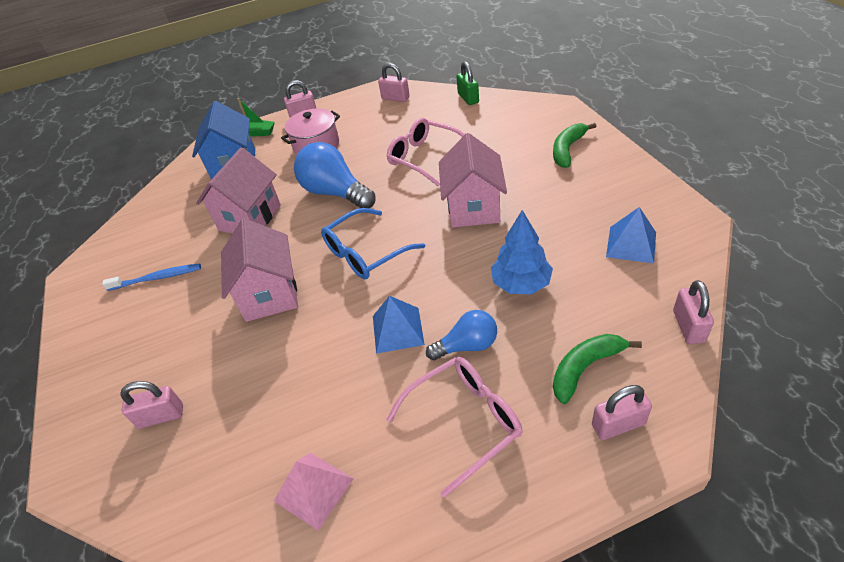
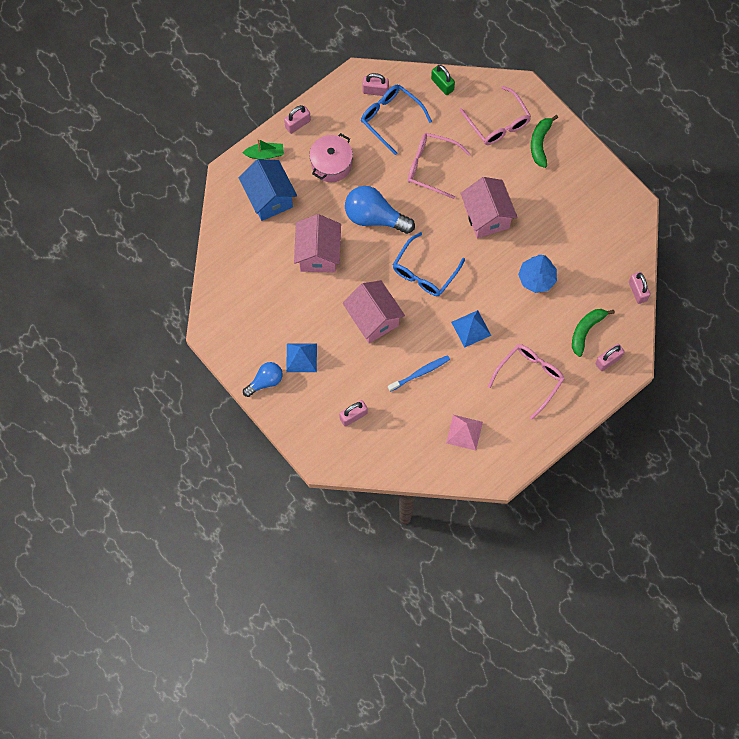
camera: 25 degrees left, 25 degrees up
(157, 278) = (280, 322): blue toothbrush -> blue toothbrush (420, 373)
(400, 117) = (390, 118): none -> blue glasses
(467, 346) = (516, 330): blue light bulb -> blue light bulb (265, 381)
(520, 130) = (498, 123): none -> pink glasses
(631, 244) = (598, 233): blue pyramid -> blue pyramid (301, 357)

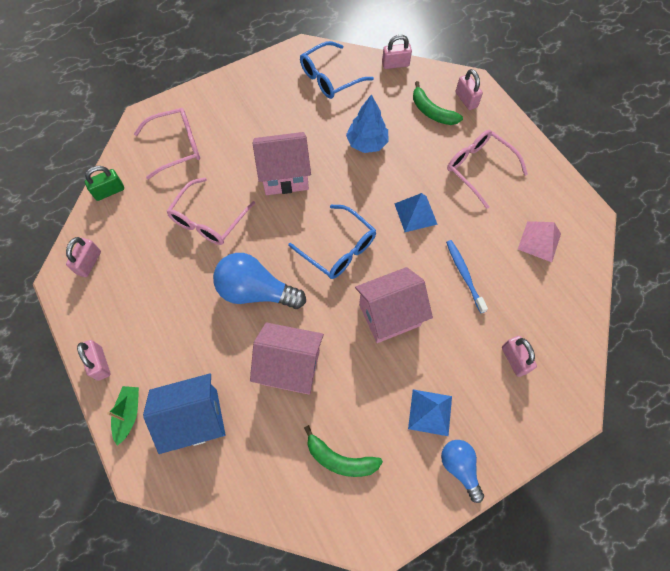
camera: 80 degrees left, 5 degrees down
(331, 164) = (170, 330): pink pot -> none
(374, 217) = (256, 291): blue light bulb -> blue light bulb turned 75 degrees clockwise
(390, 118) = (131, 252): blue glasses -> blue glasses (330, 78)
(540, 143) = (213, 114): green banana -> green banana (340, 459)

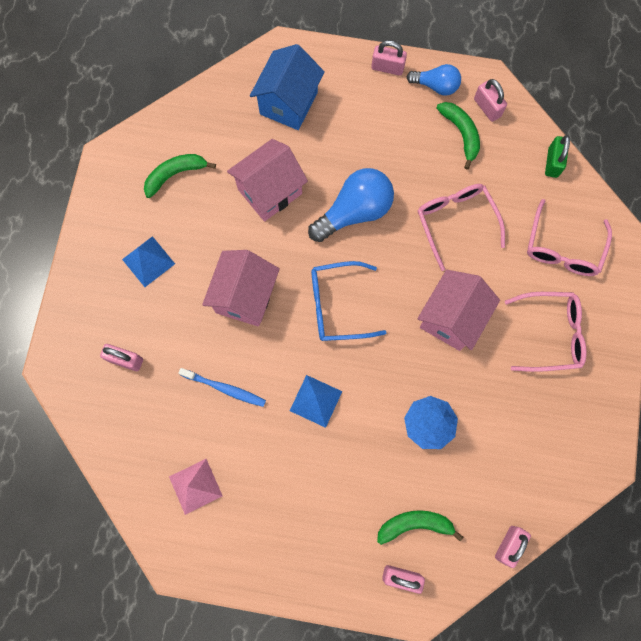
camera: 130 degrees right, 10 degrees up
(127, 265) = (461, 134): none -> green banana
(128, 414) = (330, 64): green boat -> none
(330, 78) = (542, 457): blue glasses -> none
(459, 467) = (96, 248): blue light bulb -> blue light bulb (436, 86)
(479, 168) = (312, 506): pink glasses -> pink glasses (550, 334)

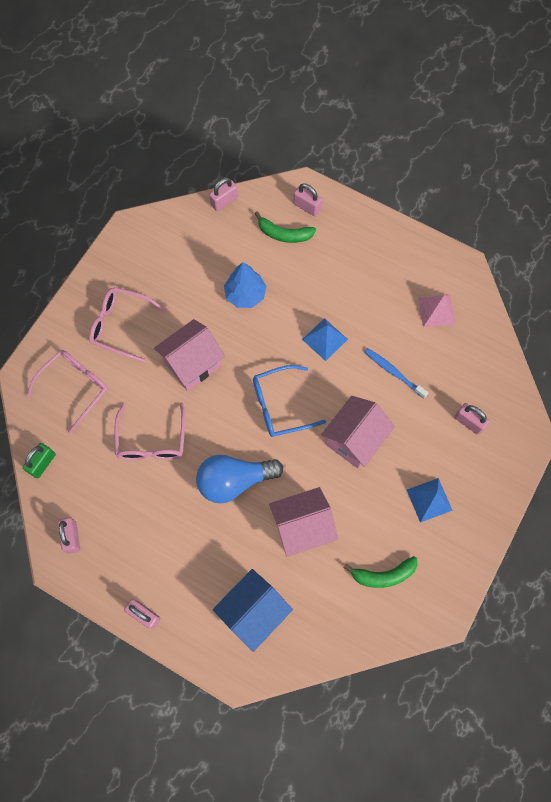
camera: 160 degrees left, 5 degrees down
(337, 305) = (280, 405): blue glasses -> blue glasses turned 150 degrees clockwise
(436, 86) = (108, 577): blue light bulb -> none
(461, 134) = (108, 520): green banana -> none

